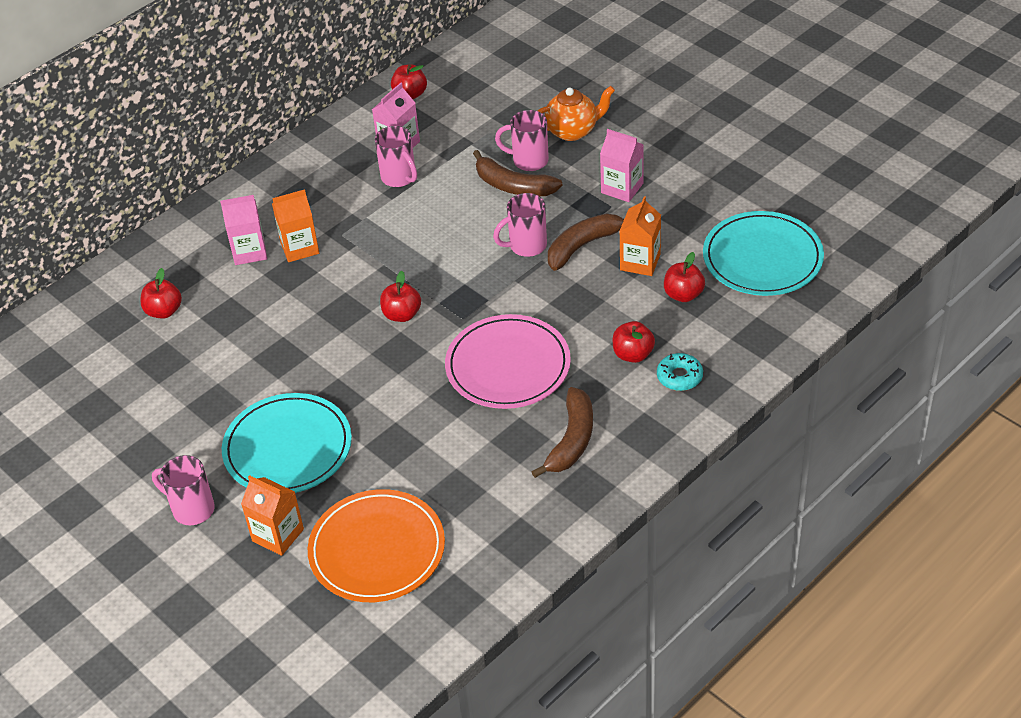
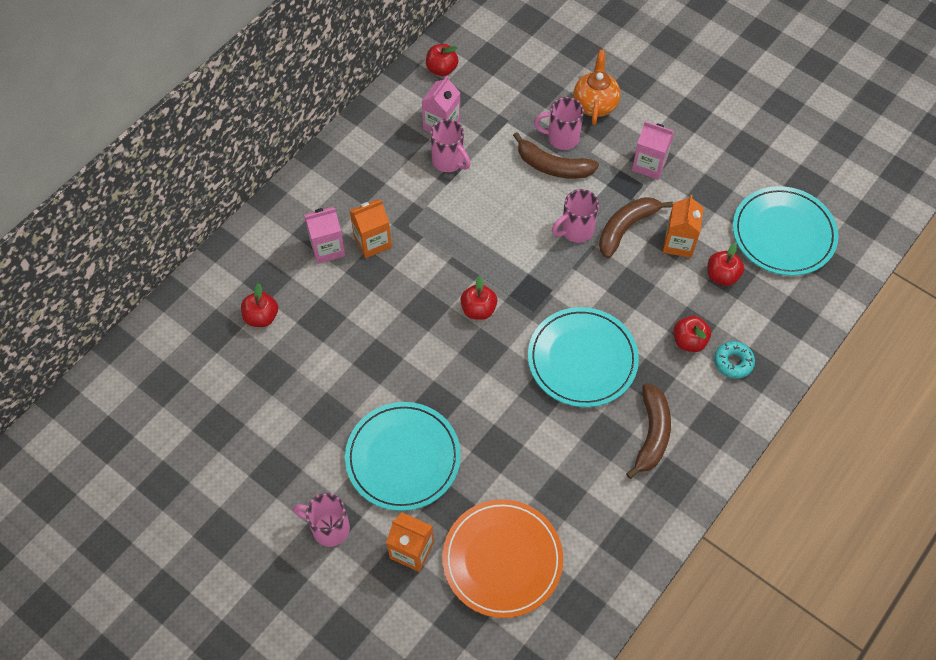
camera: 10 degrees left, 15 degrees up
(508, 366) = (582, 359): pink plate -> turquoise plate
(572, 131) = (595, 104): orange teapot -> orange teapot turned 60 degrees counterclockwise

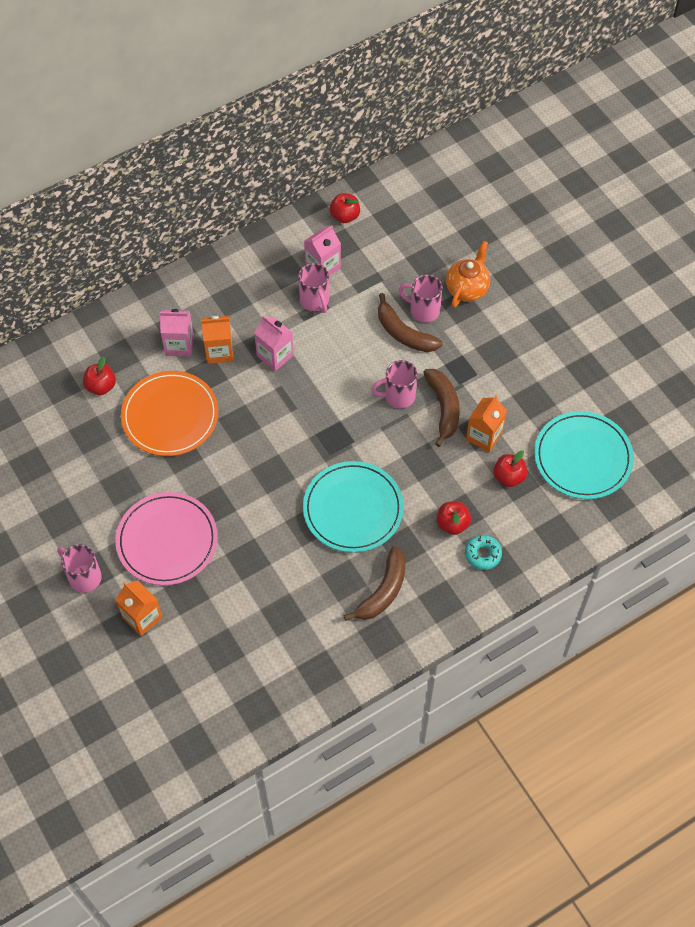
camera: 20 degrees right, 0 degrees up
(403, 458) = (167, 540): turquoise plate -> pink plate
(478, 309) = (283, 438): red apple -> none
(502, 559) = (212, 650): orange plate -> orange plate (170, 416)
(626, 228) = (443, 408): brown banana -> brown banana turned 105 degrees clockwise
(649, 164) = (491, 358): pink carton -> pink carton (275, 355)

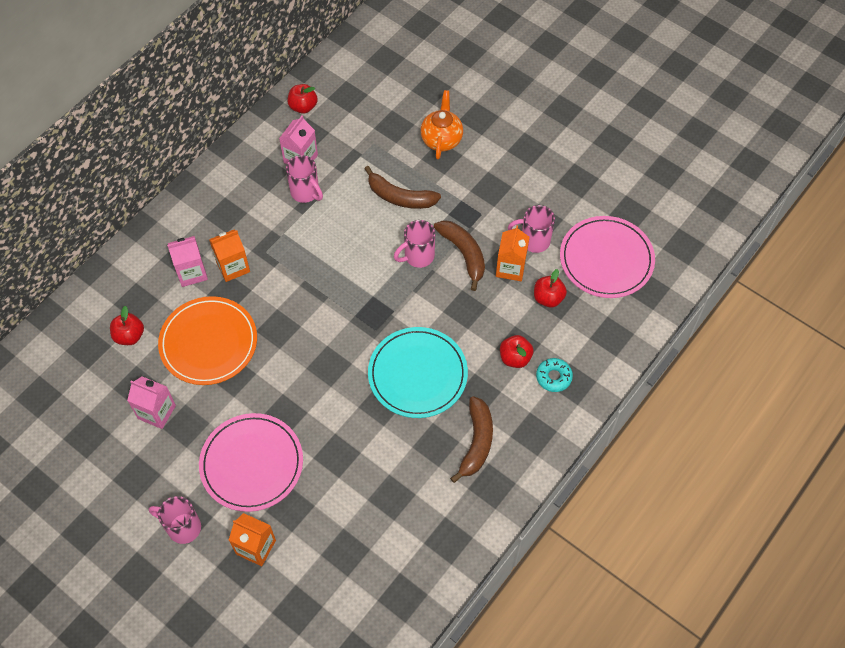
camera: 20 degrees left, 0 degrees up
(275, 355) = (288, 254): pink carton -> pink carton (156, 412)
(423, 310) = (409, 171): pink mug -> pink mug (533, 241)
(582, 457) = (606, 259): turquoise plate -> pink plate

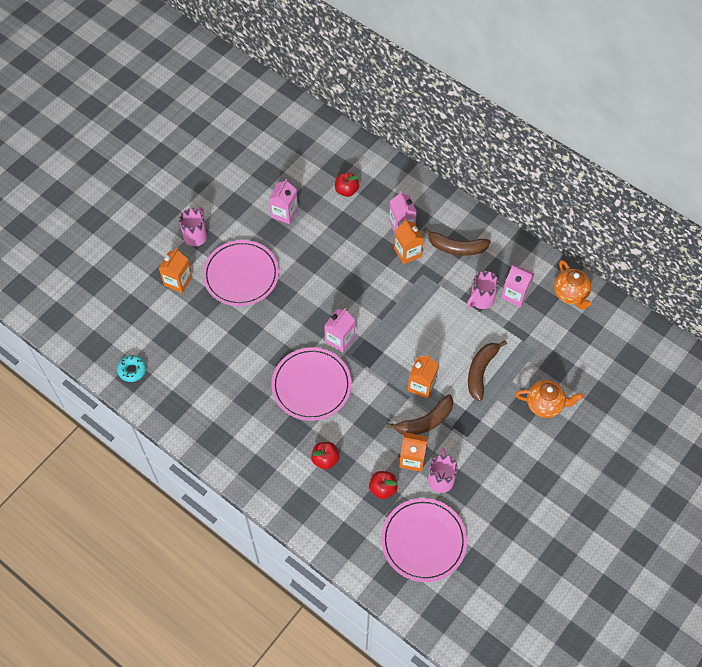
camera: 90 degrees right, 0 degrees up
(208, 342) = (340, 241): orange plate -> none
(303, 107) = (570, 294): red apple -> orange teapot
(354, 343) = (340, 339): none -> pink carton
(417, 374) = (311, 385): turquoise plate -> pink plate
(418, 256) = (421, 385): pink mug -> orange carton
(476, 442) = (251, 428): brown banana -> brown banana (456, 247)
(553, 377) = (307, 489): turquoise donut -> turquoise donut (132, 370)

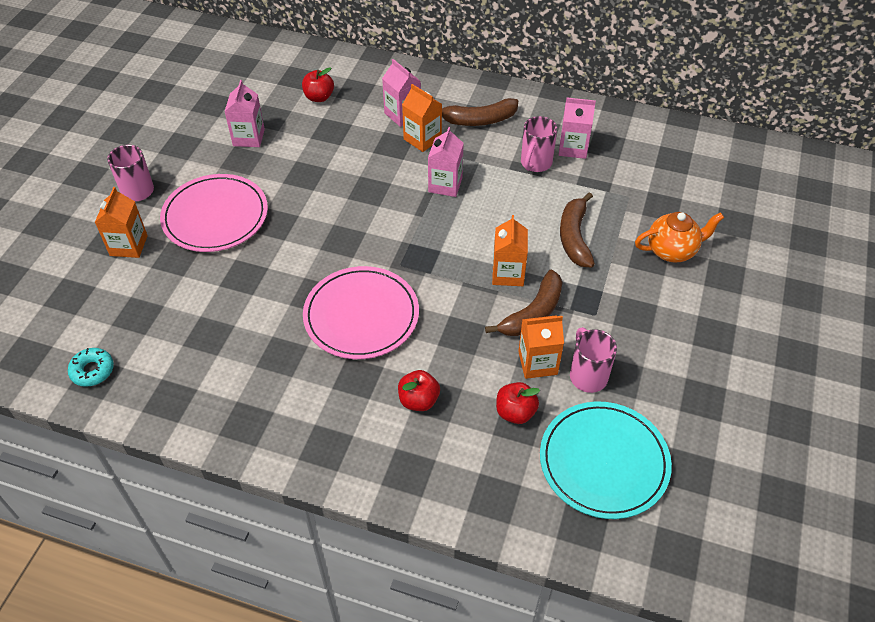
camera: 20 degrees left, 10 degrees down
(340, 339) = (377, 252): pink carton -> pink carton (445, 185)
(423, 541) = (604, 462): pink plate -> turquoise plate
(570, 294) = (636, 131): orange teapot -> none

